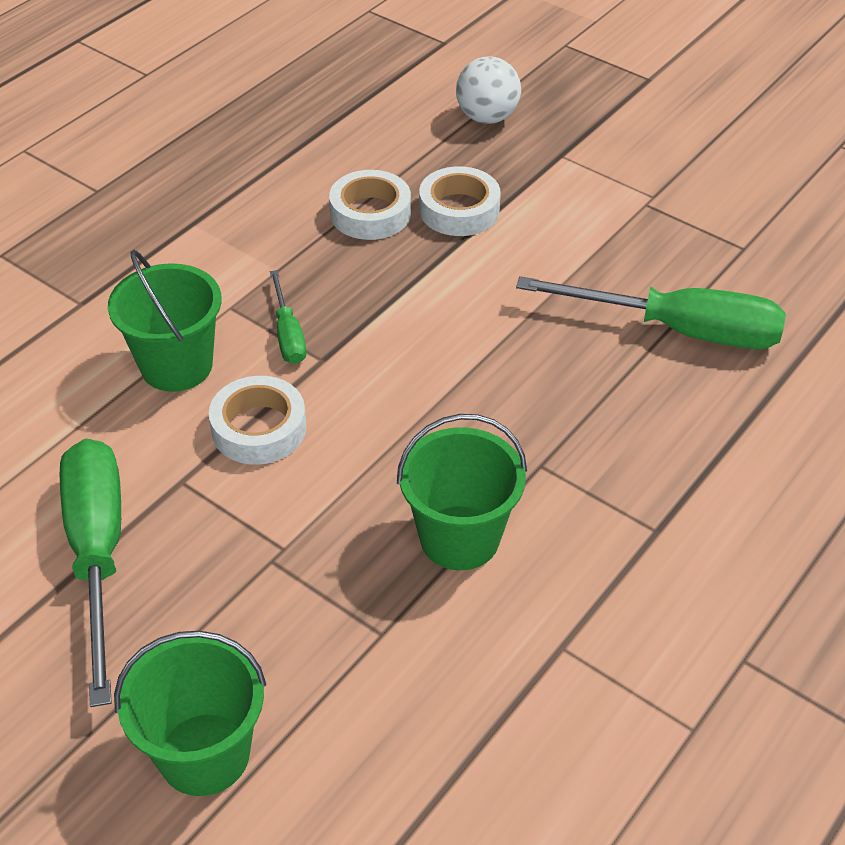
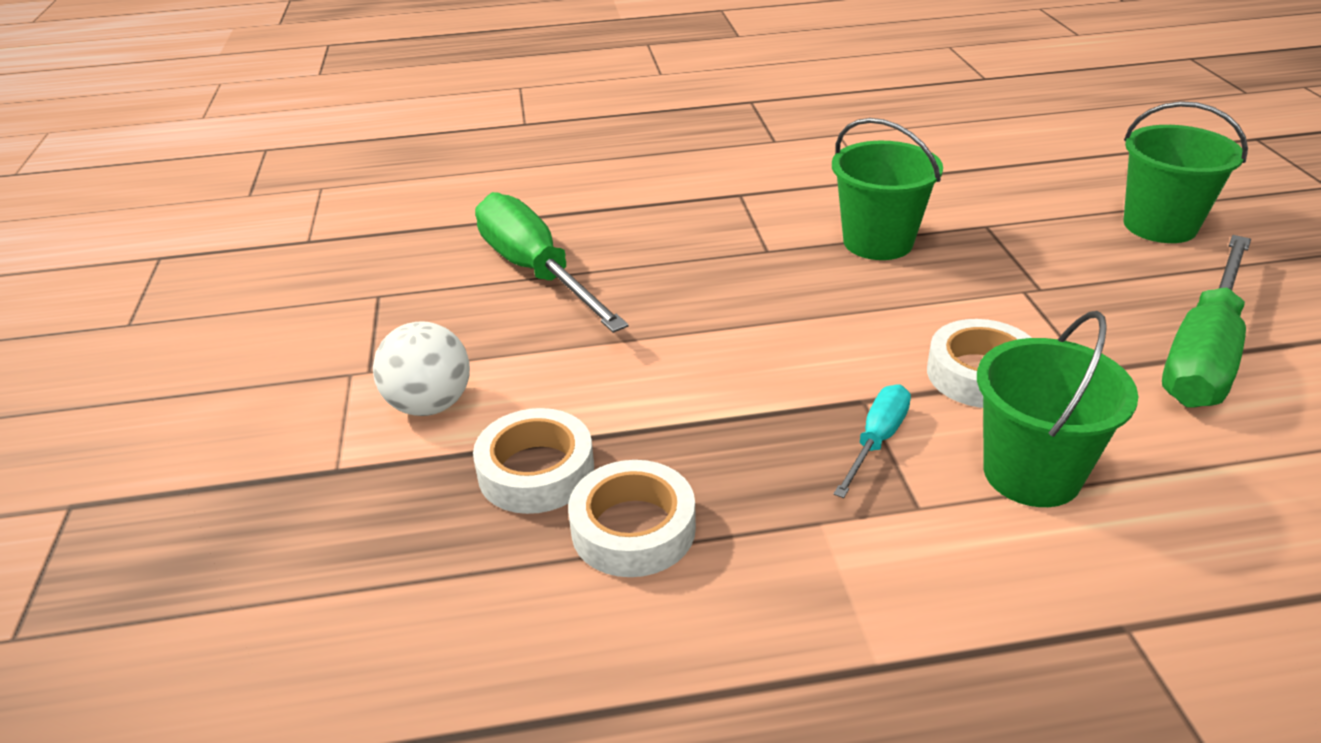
camera: 135 degrees left, 10 degrees down
(288, 335) = (877, 440): green screwdriver -> turquoise screwdriver
(487, 117) = (310, 579): white ball -> white ball (430, 405)

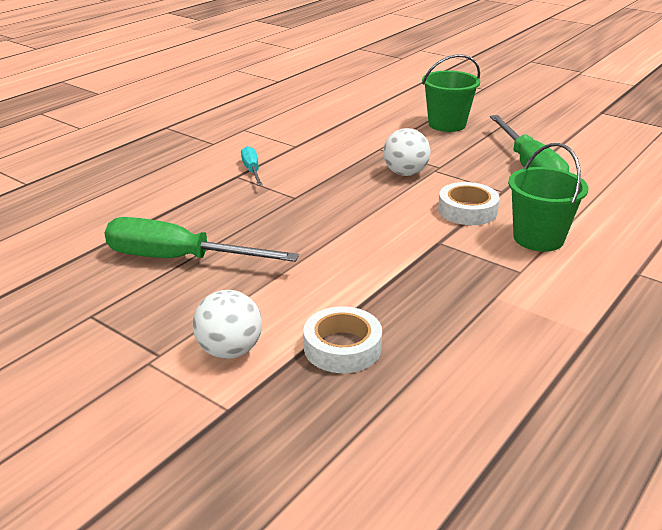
camera: 45 degrees left, 5 degrees down
(633, 529) = (427, 343): white tape -> none
(877, 440) = (468, 255): turquoise screwdriver -> turquoise screwdriver (252, 170)
(878, 242) = (342, 173): green bucket -> none
(970, 277) = (405, 173): none -> white ball

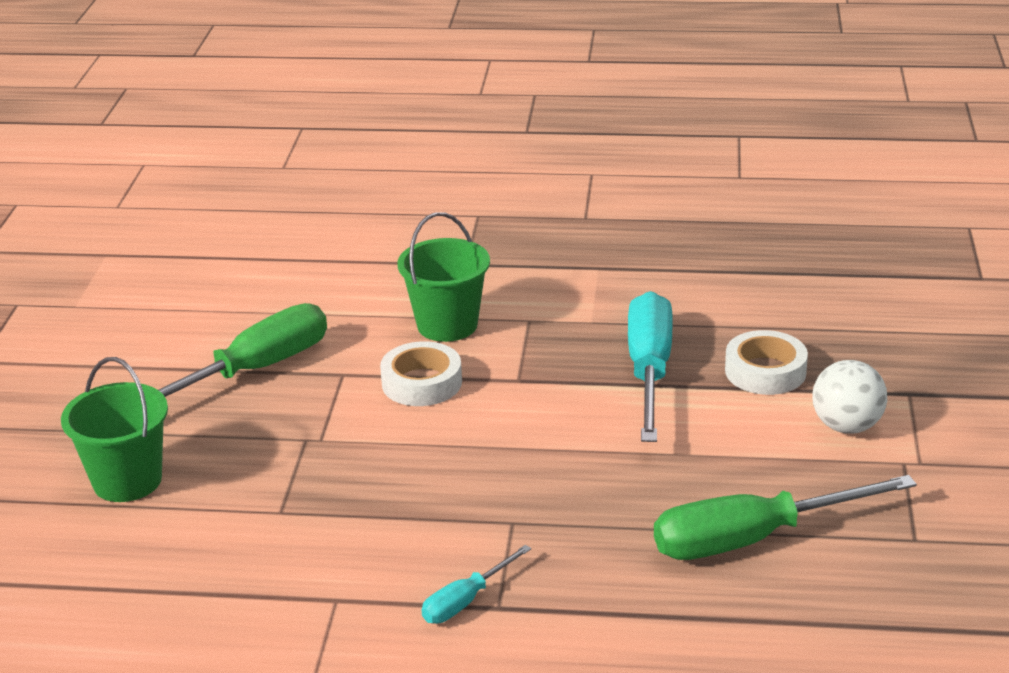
camera: 120 degrees left, 0 degrees up
(179, 259) = (753, 539): green screwdriver -> green screwdriver turned 90 degrees clockwise
(398, 295) = (649, 371): none -> turquoise screwdriver
(405, 173) = (352, 459): white ball -> none

